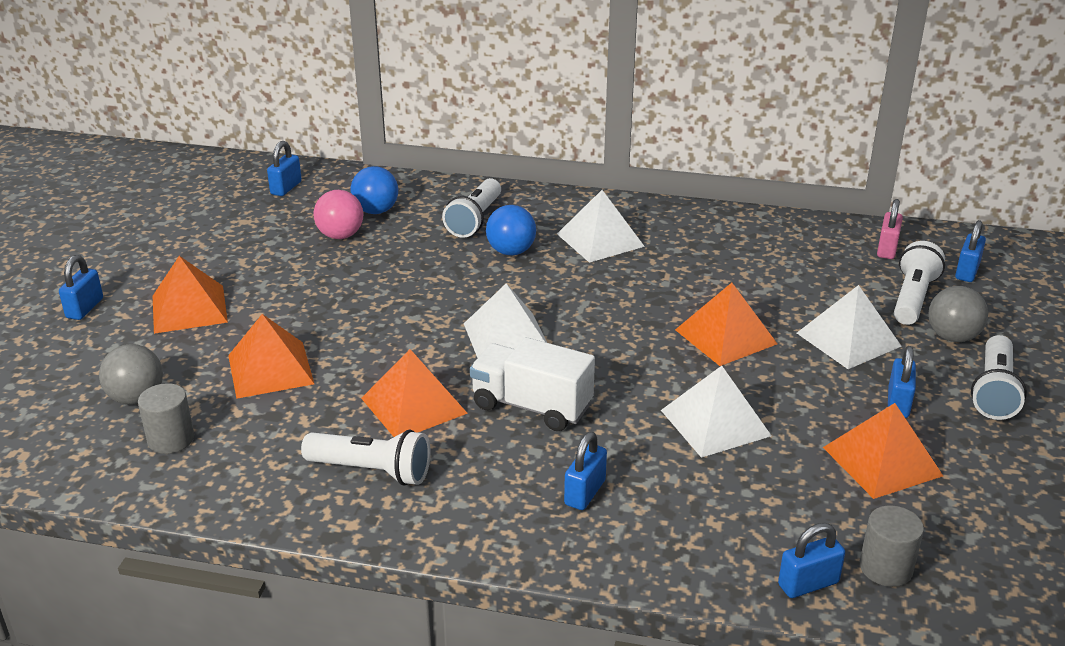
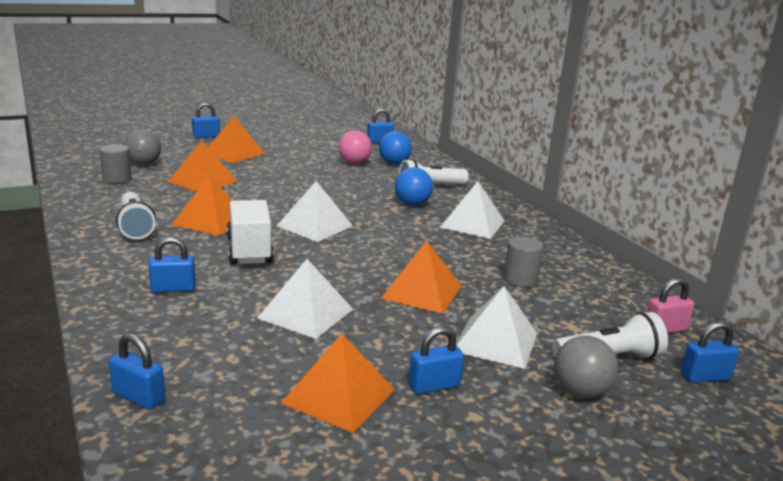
camera: 50 degrees right, 10 degrees down
(885, 568) = (189, 430): grey cylinder -> grey cylinder (520, 279)
(994, 391) = (525, 434): white flashlight -> none

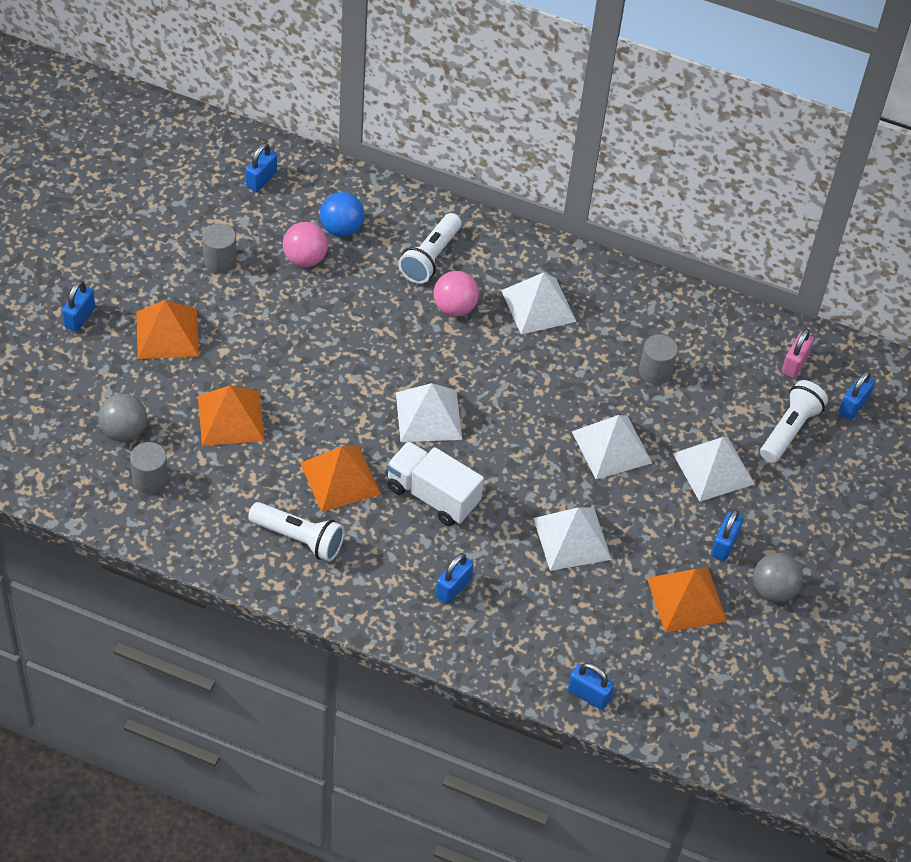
camera: 45 degrees left, 30 degrees up
(138, 397) = (588, 695): blue padlock -> blue padlock turned 45 degrees clockwise
(308, 148) = (220, 261): none -> grey cylinder
(412, 204) = (454, 308): blue ball -> pink ball
(421, 292) = (611, 447): orange pyramid -> white pyramid
(580, 392) = (802, 481): grey ball -> grey ball (773, 590)

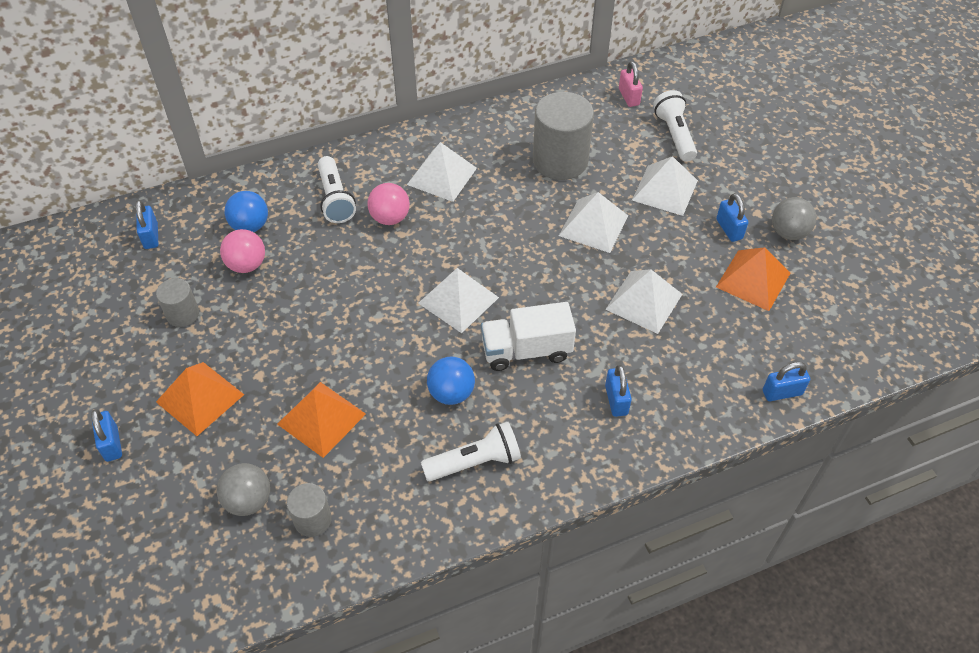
camera: 40 degrees left, 0 degrees up
(340, 478) = (451, 393): orange pyramid -> blue ball
(655, 371) = (560, 160): grey cylinder -> grey cylinder, size x1.94
(853, 406) = (688, 95): blue padlock -> none

